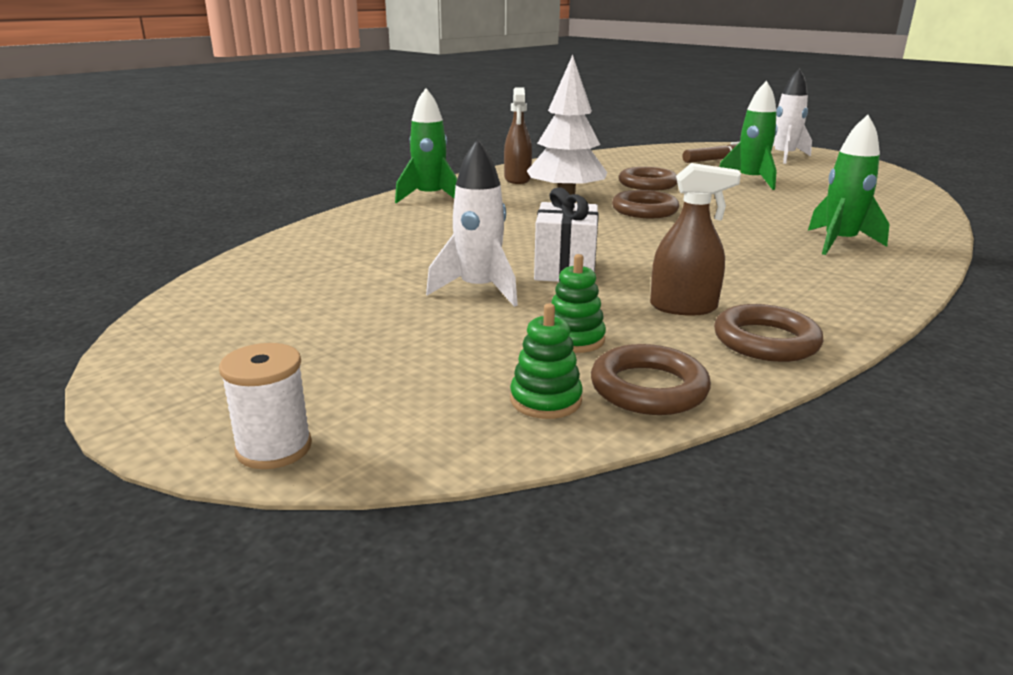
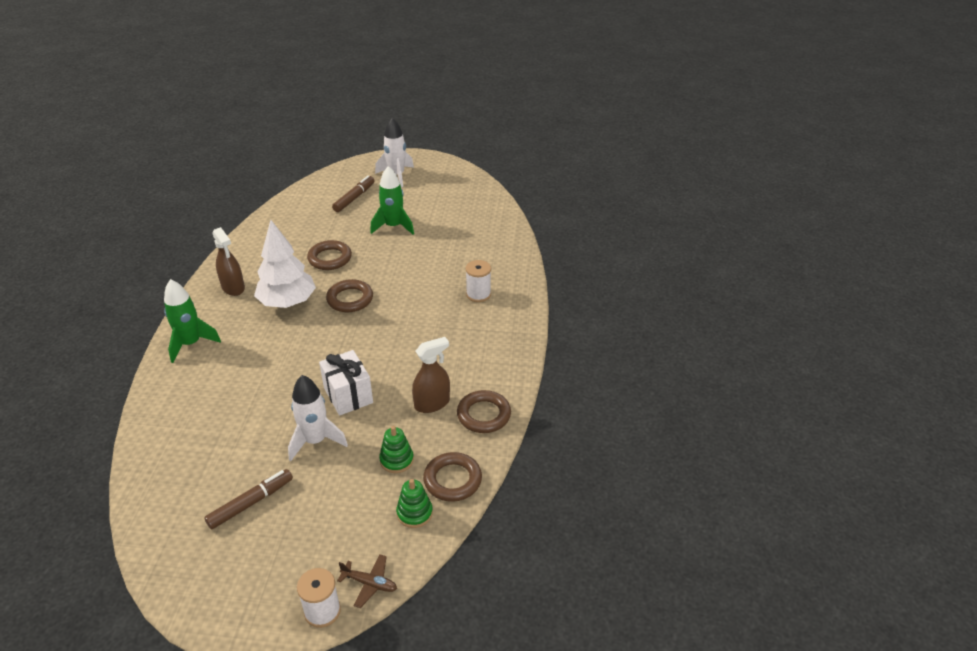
camera: 35 degrees left, 15 degrees up
(334, 311) = (251, 503): none -> brown marker
(382, 449) = (370, 583): none -> brown plane
(839, 243) = (478, 294): green rocket -> white spool

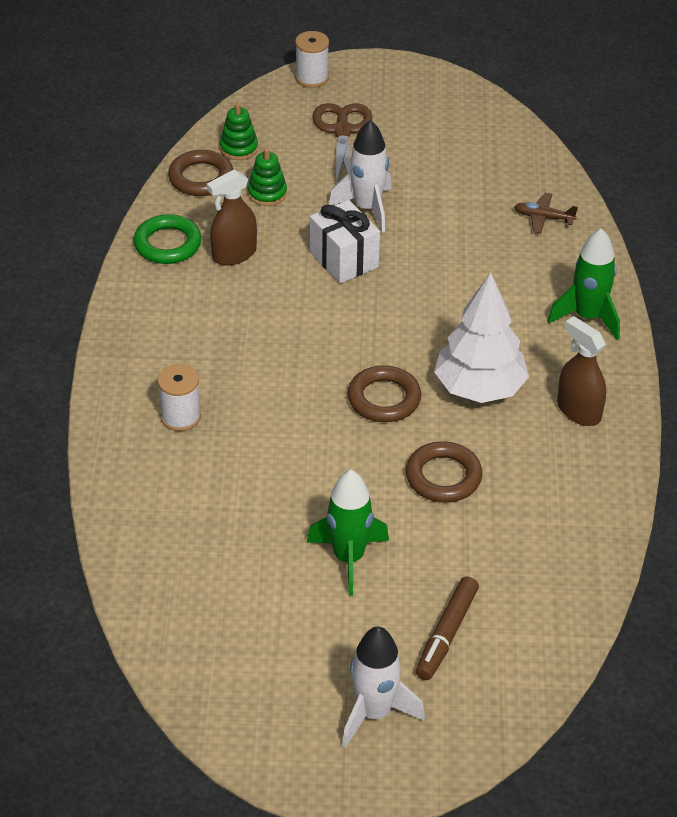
camera: 175 degrees right, 5 degrees up
(251, 503) = (415, 150): brown marker -> none
(311, 530) = (342, 131): none -> brown scissors
(370, 583) = (273, 96): brown plane -> brown plane (543, 218)
(483, 415) = (167, 244): brown ring -> green ring

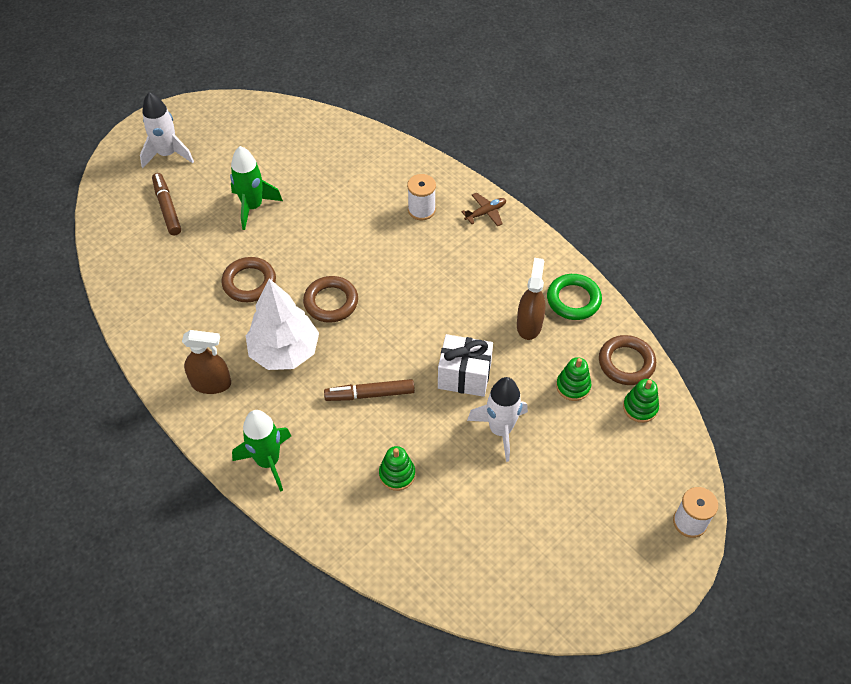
camera: 135 degrees right, 10 degrees up
(342, 131) = (601, 486): brown scissors -> none
(442, 303) = (370, 394): none -> brown marker
(488, 238) = (397, 474): none -> green stacking toy
(543, 218) = (380, 528): brown plane -> brown plane (485, 213)

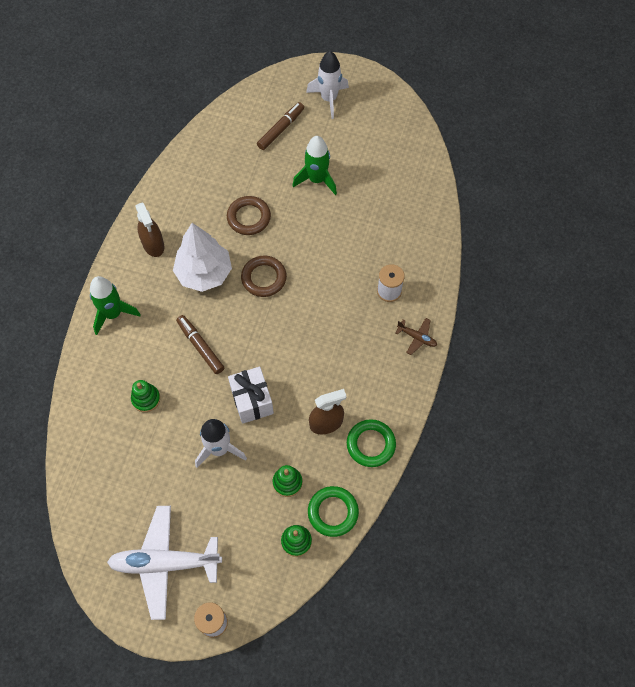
camera: 60 degrees right, 10 degrees up
(601, 540) = (165, 563): none -> white plane
(626, 363) = (333, 512): brown ring -> green ring

